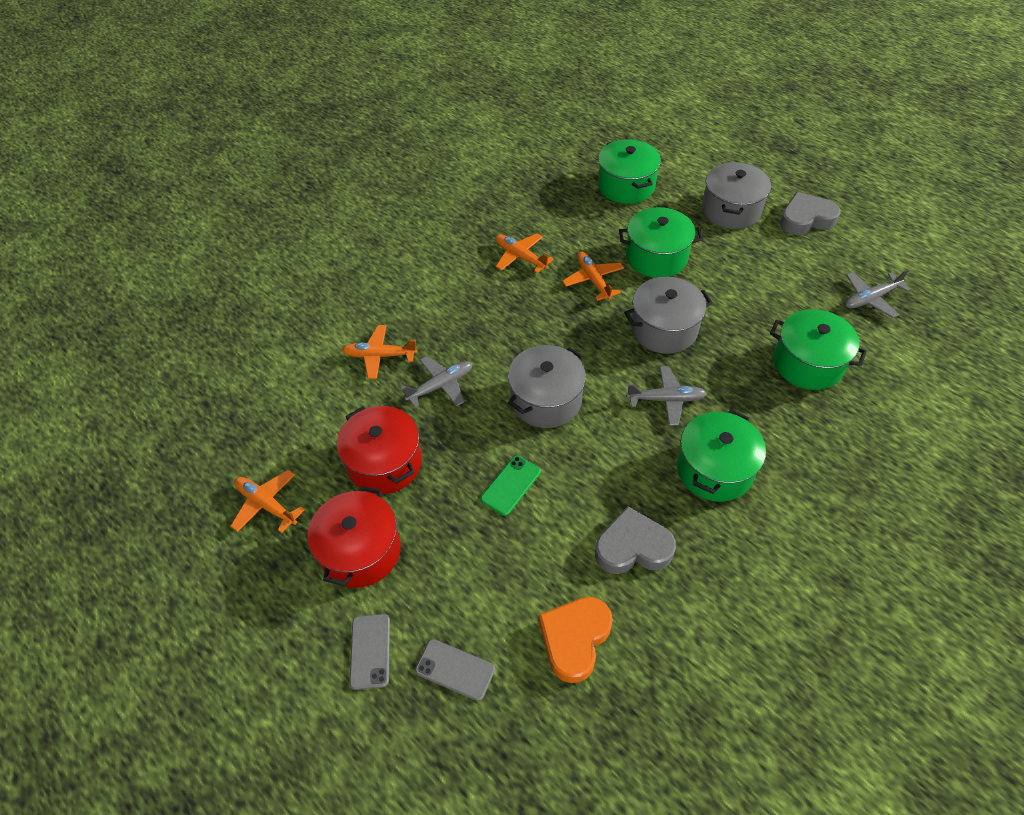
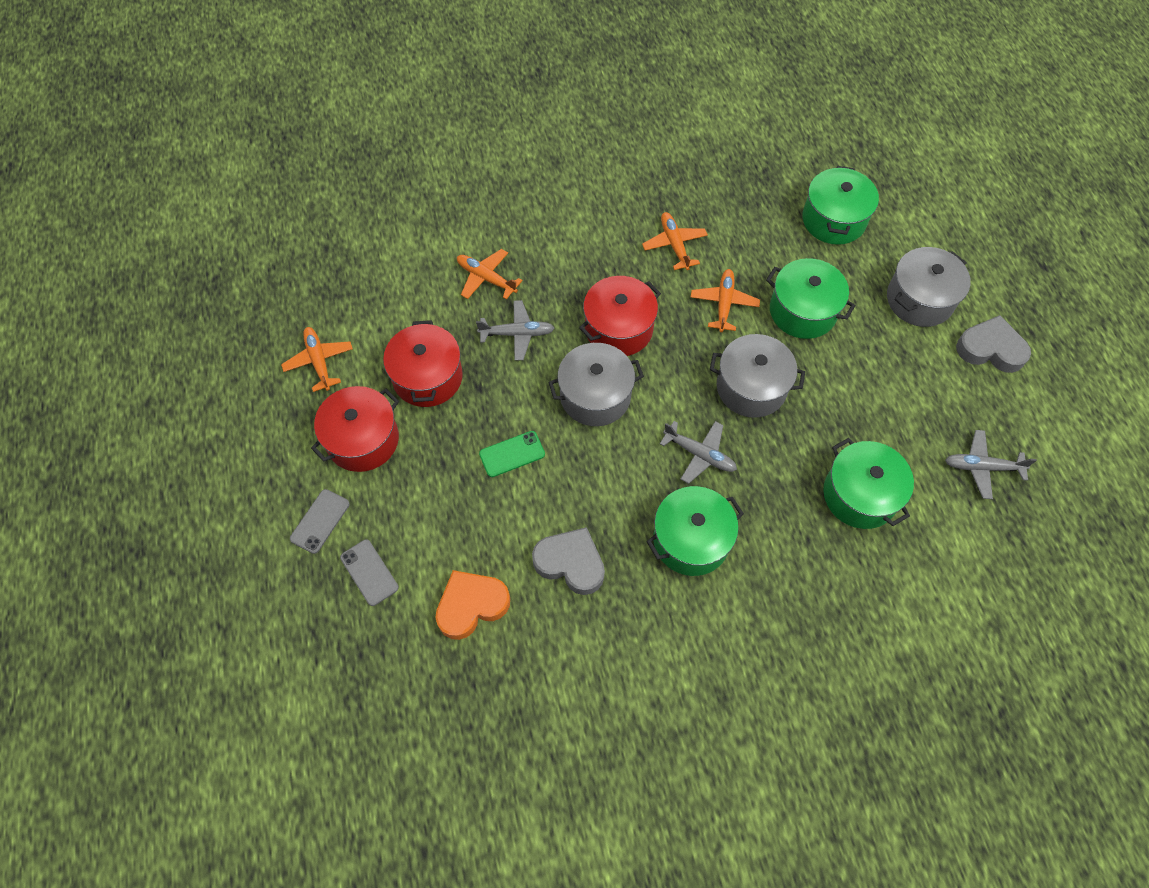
camera: 30 degrees right, 10 degrees up
(524, 339) = (618, 328): none -> red pot

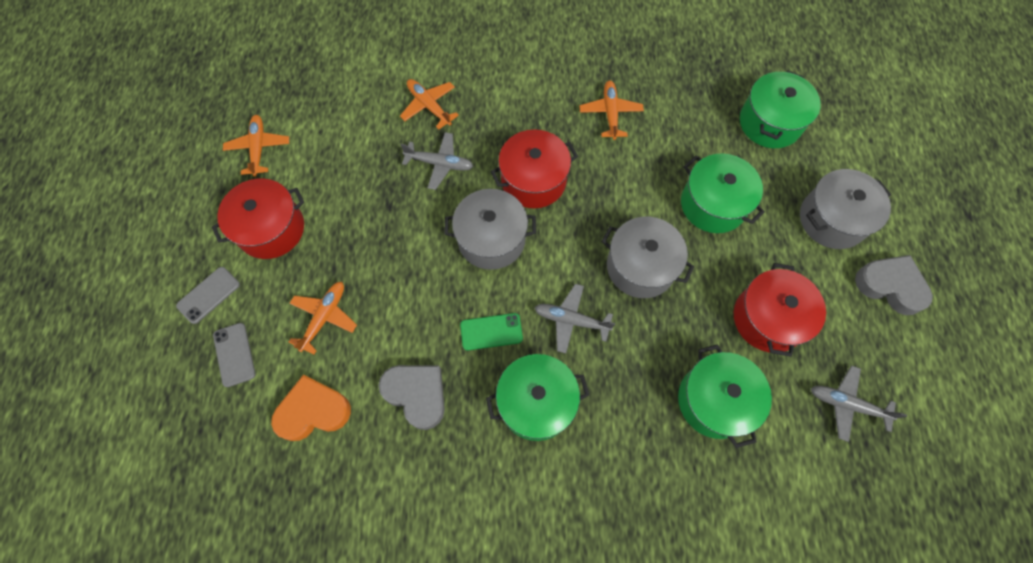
camera: 15 degrees right, 5 degrees up
(427, 377) = (347, 185): red pot -> red pot (768, 318)
(512, 454) = (398, 275): green phone -> green phone (491, 331)
(700, 454) = (571, 320): grey plane -> grey plane turned 150 degrees clockwise
(724, 303) = (639, 179): orange plane -> orange plane (324, 317)

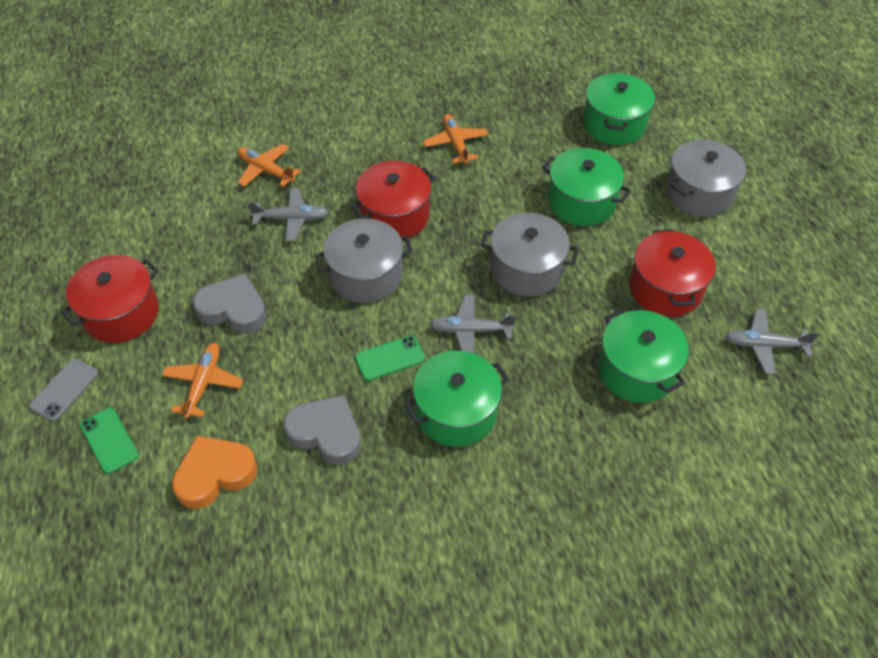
camera: 15 degrees left, 15 degrees down
(234, 354) = (109, 440): grey phone -> green phone
(259, 148) = (87, 241): orange plane -> none
(890, 286) = (771, 237): grey heart -> grey heart (233, 309)

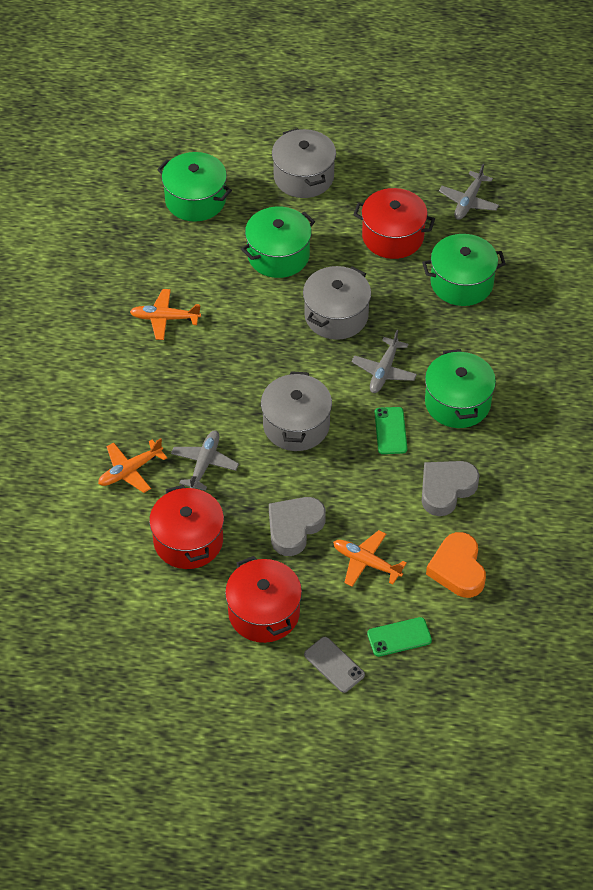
camera: 70 degrees left, 0 degrees up
(394, 215) = (235, 387): red pot -> red pot (188, 541)

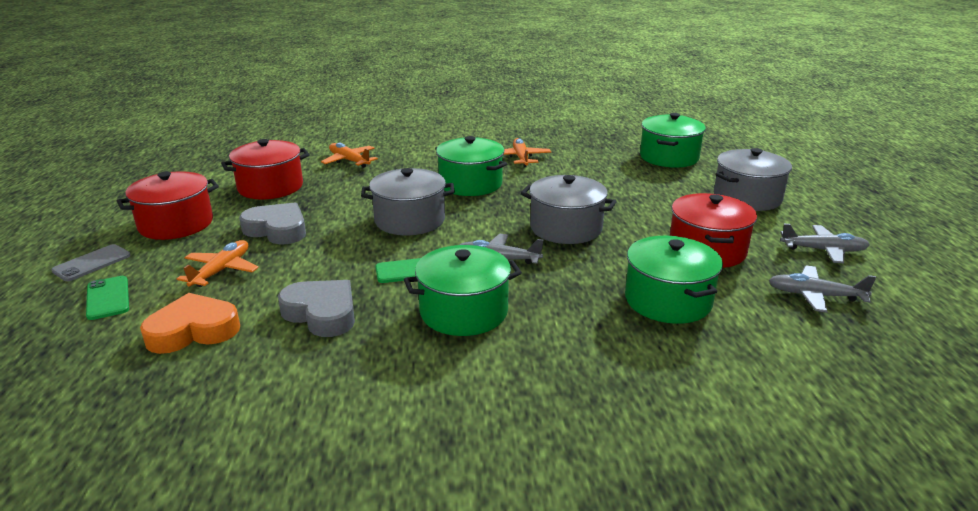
camera: 80 degrees right, 25 degrees down
(204, 463) = (358, 186): grey plane -> grey plane (824, 250)
(278, 255) = (629, 195): green pot -> green pot (470, 184)

